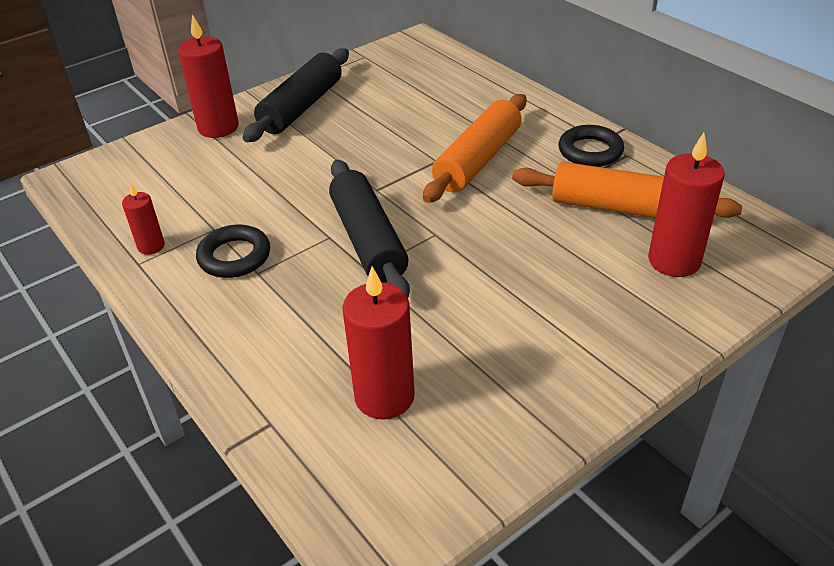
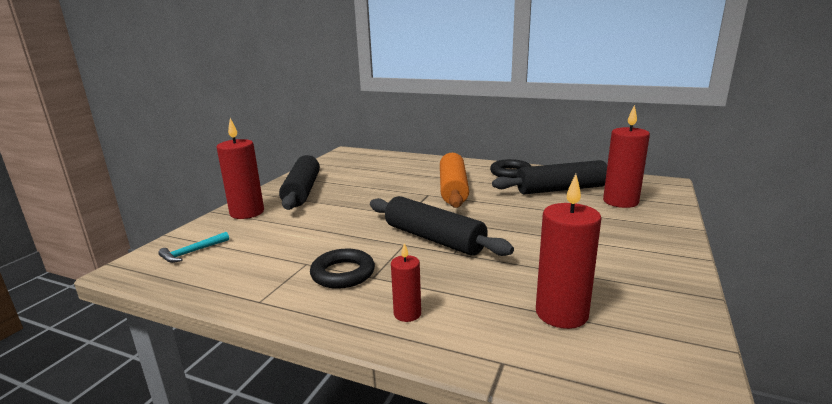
camera: 30 degrees left, 20 degrees down
(129, 174) = (192, 252): none -> turquoise hammer
(151, 246) = (260, 287): red candle -> red candle (407, 314)
(620, 208) = (561, 189): orange rolling pin -> black rolling pin

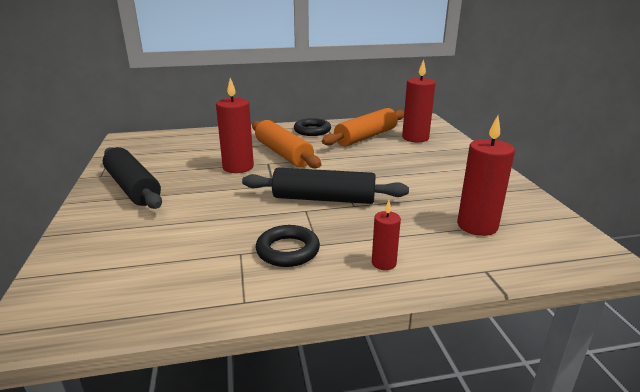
camera: 35 degrees left, 5 degrees up
(192, 252) = (90, 284): turquoise hammer -> none
(247, 212) = (97, 225): red candle -> red candle (238, 167)
(561, 189) = (366, 137): black rolling pin -> orange rolling pin

